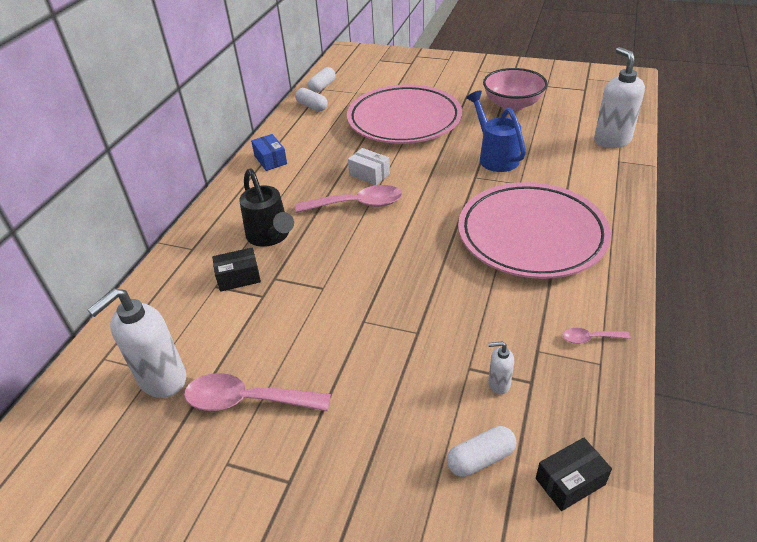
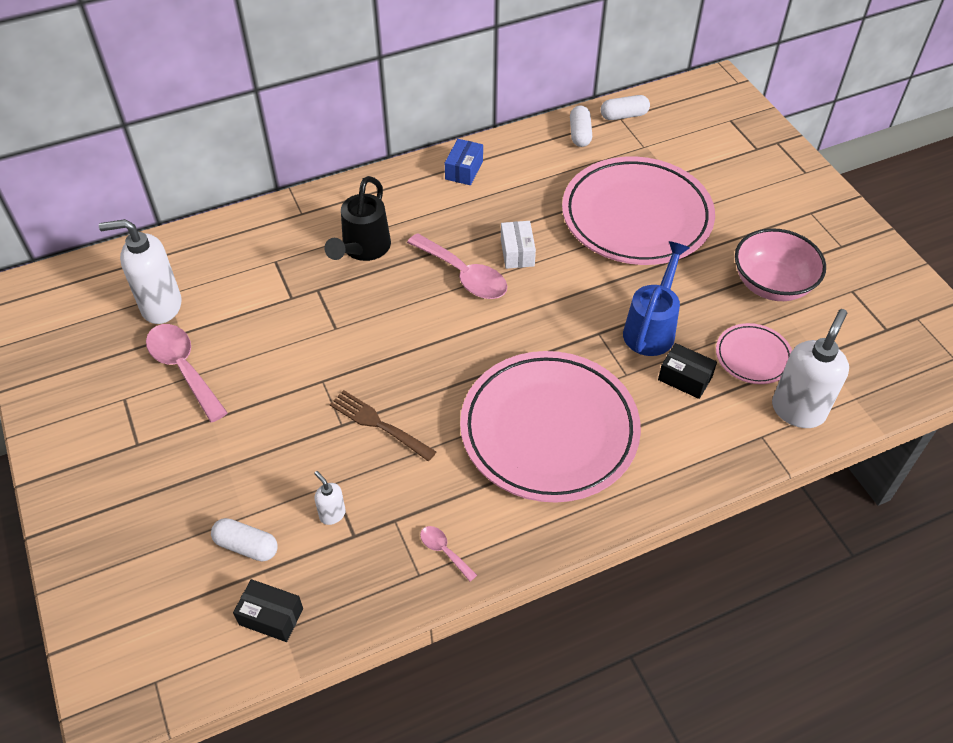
camera: 45 degrees right, 10 degrees up
(239, 277) = (297, 267): black box -> black box (685, 378)
(440, 312) = (379, 424): none -> brown fork
(557, 135) = (753, 356): none -> pink plate

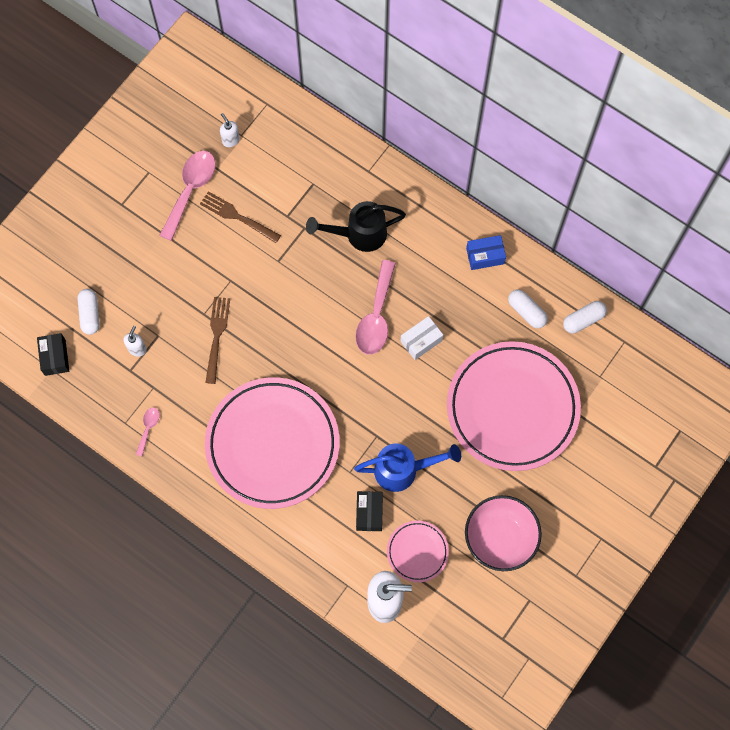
camera: 60 degrees right, 20 degrees up
(161, 306) = (230, 140): white soap dispenser -> white soap dispenser, size x0.47
(254, 340) = (238, 217): none -> brown fork
(624, 116) = (629, 343): white capsule -> white capsule (526, 312)

